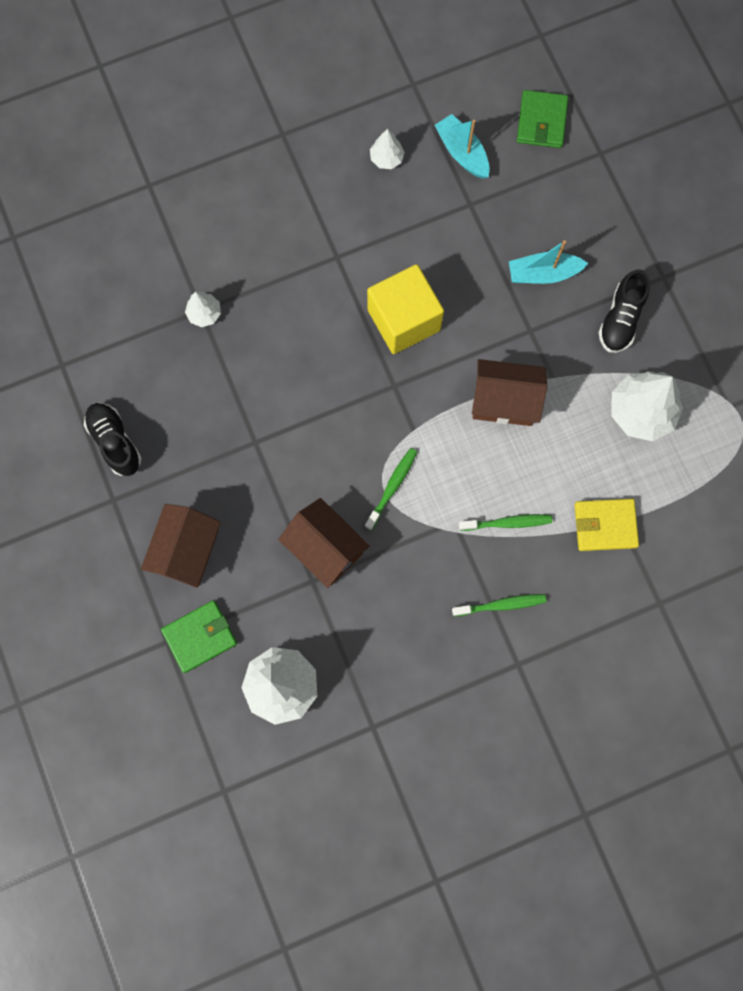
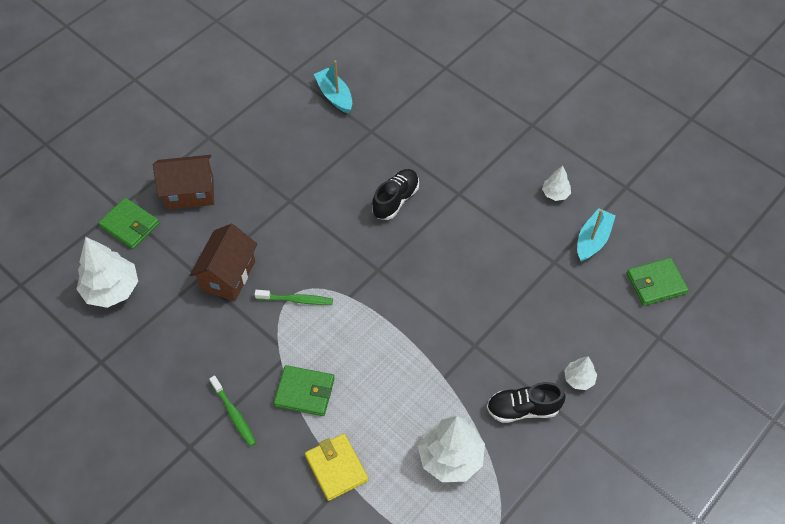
camera: 65 degrees right, 20 degrees down
(115, 442) = (250, 122): black shoe -> black shoe (395, 200)
(204, 313) = (370, 134): white tree -> white tree (579, 379)
(404, 320) = (433, 255): yellow cube -> none
(504, 401) = (404, 349): brown house -> none
(507, 523) = (304, 392): green toothbrush -> green wallet
(543, 273) = (528, 335): turquoise boat -> turquoise boat (334, 96)

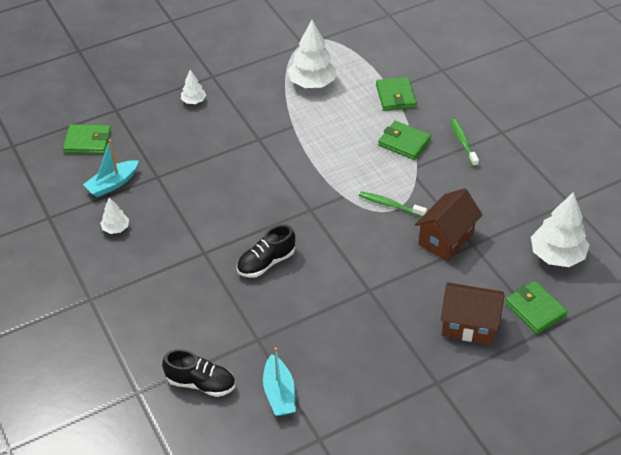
camera: 160 degrees left, 10 degrees down
(336, 468) = (395, 96): yellow wallet -> green wallet
(523, 409) = (245, 95): black shoe -> black shoe (201, 383)

